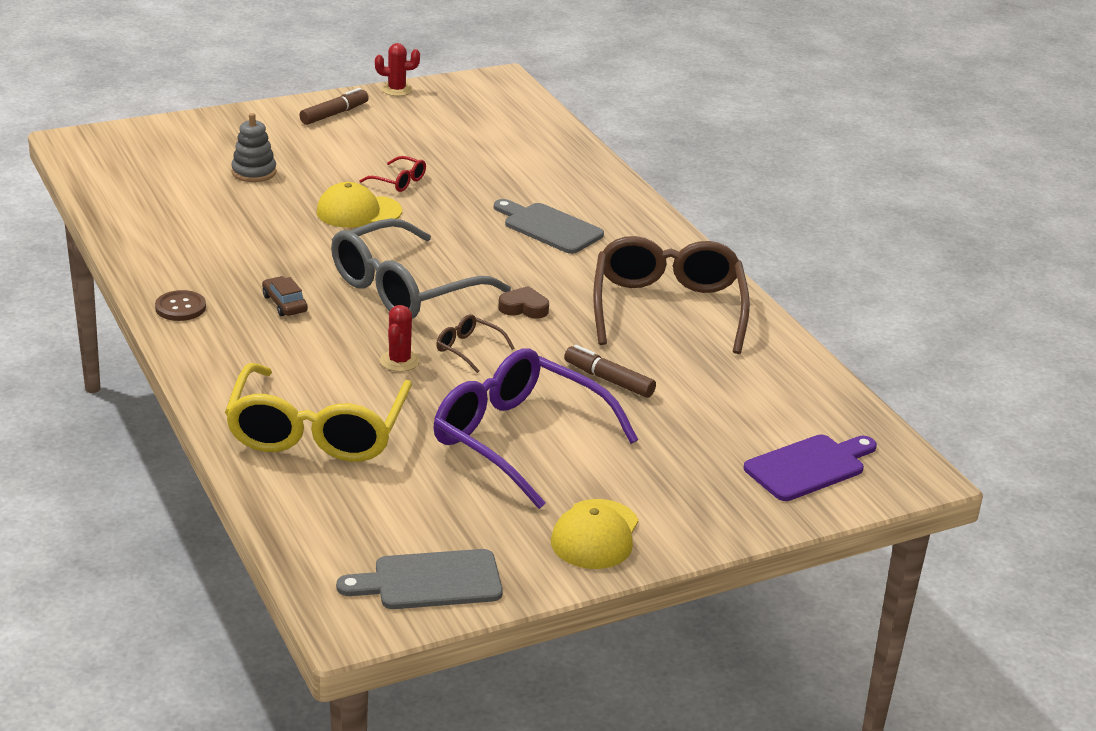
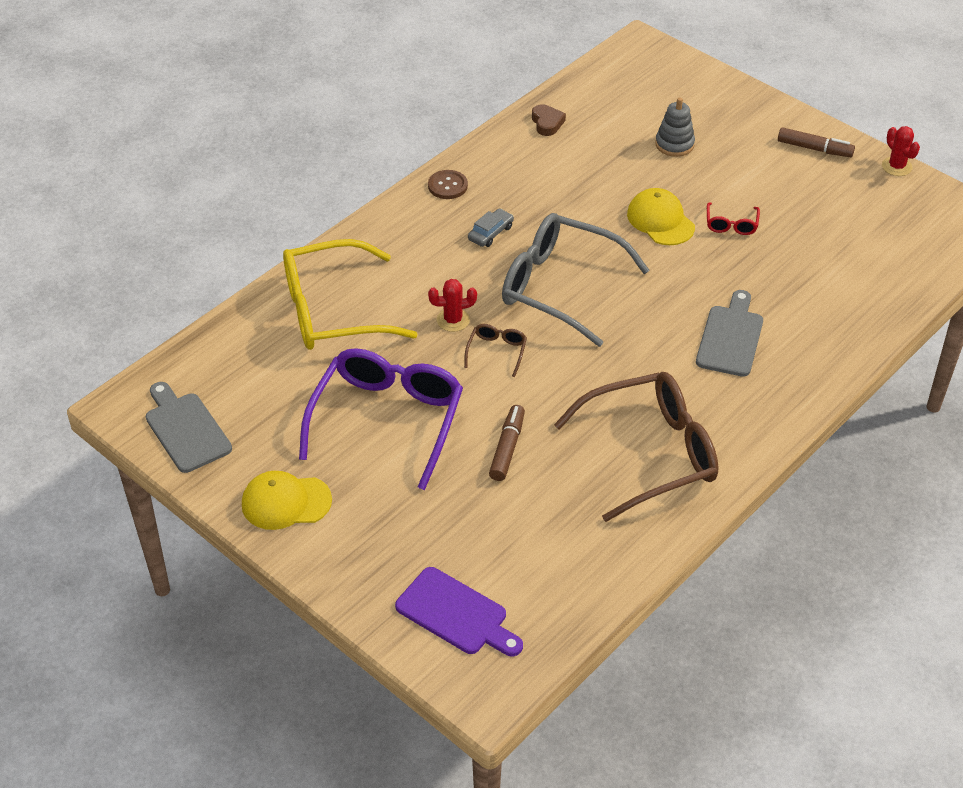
camera: 70 degrees right, 15 degrees up
(285, 303) = (490, 233): brown car -> grey car
(524, 308) = (583, 363): brown heart -> brown heart (547, 123)

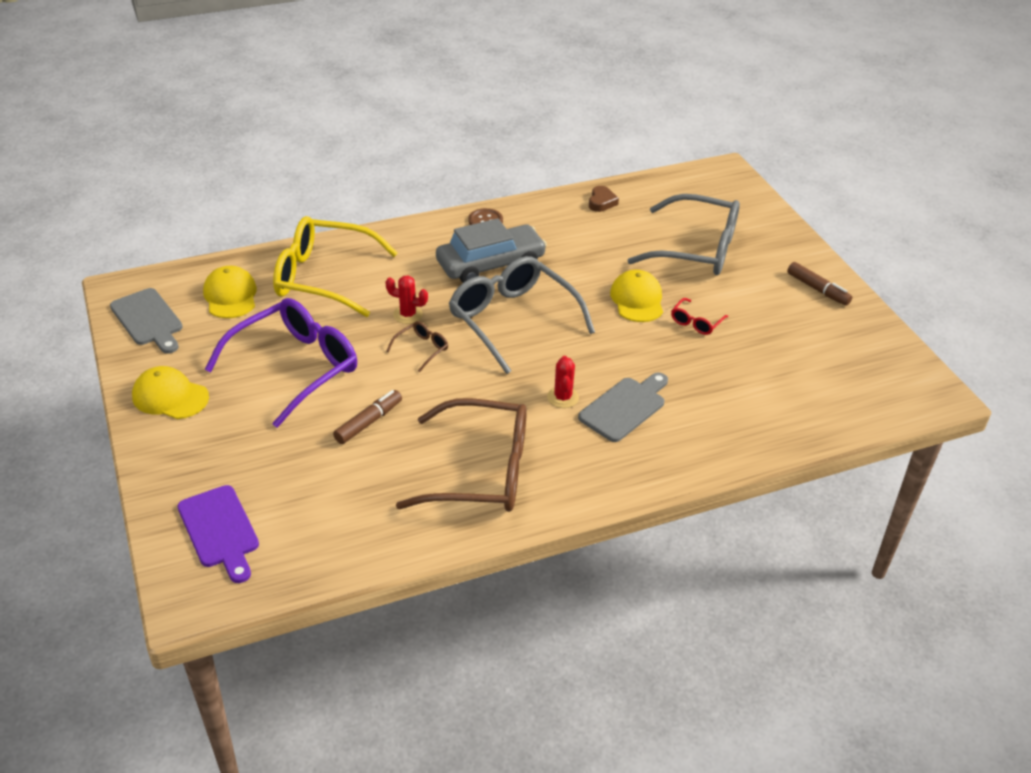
camera: 25 degrees right, 5 degrees down
(186, 429) = (148, 320): grey cutting board -> grey cutting board turned 150 degrees clockwise
(251, 368) = (230, 296): none -> yellow cap
(490, 233) = (490, 264): grey car -> grey car, size x2.29
(674, 144) = (695, 248): grey stacking toy -> grey glasses
(896, 166) = (884, 326): red cactus -> red cactus (563, 397)

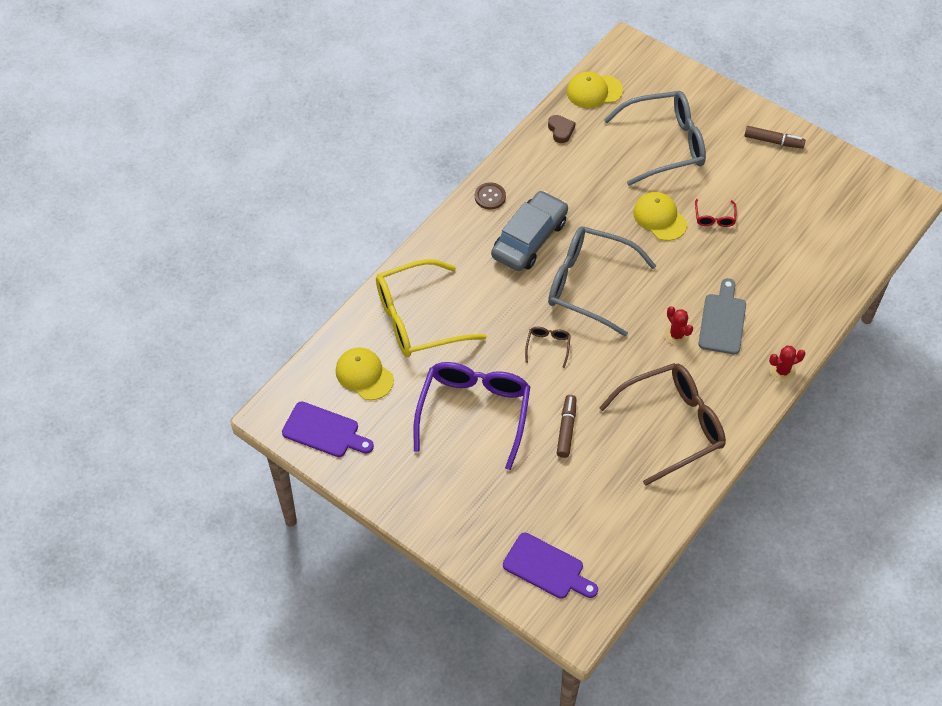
camera: 30 degrees left, 15 degrees up
(148, 320) = (324, 431): grey cutting board -> purple cutting board
(170, 397) = (409, 487): yellow cap -> yellow cap (594, 91)
(408, 315) = (511, 320): red cactus -> red cactus (782, 371)

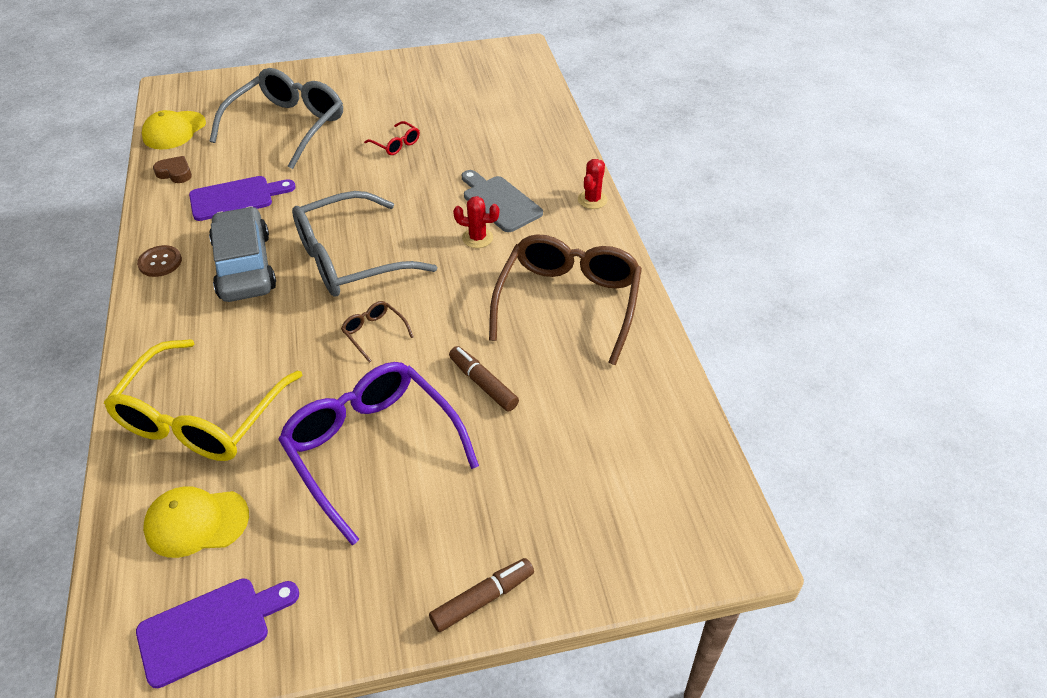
camera: 50 degrees left, 10 degrees down
(547, 568) = (634, 521): purple cutting board -> purple cutting board (236, 198)
(659, 218) = (350, 173): yellow cap -> none
(773, 141) = (376, 74): brown marker -> brown marker (483, 599)

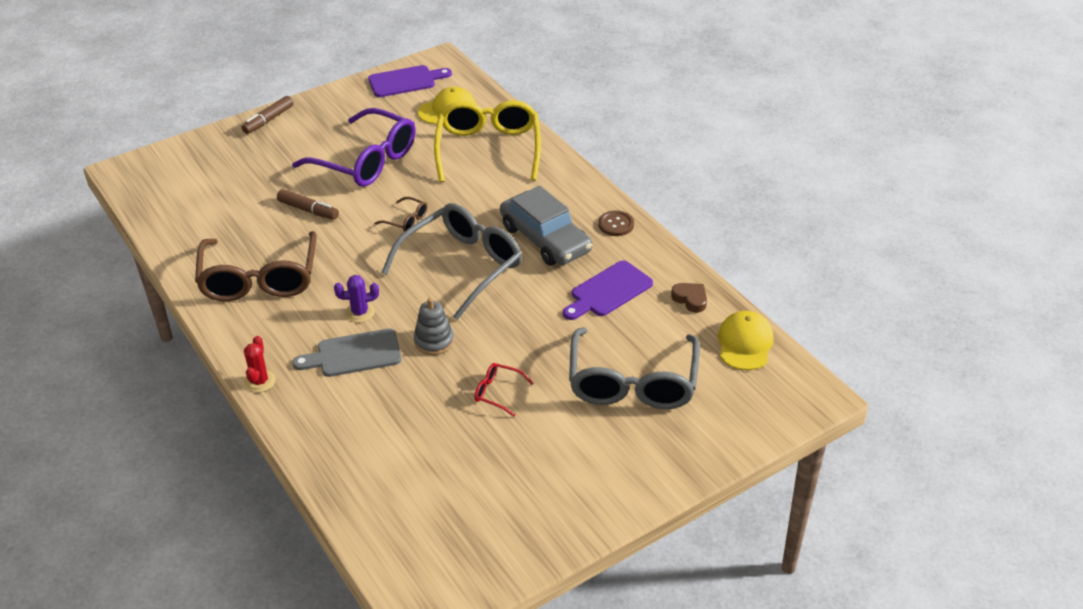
camera: 160 degrees right, 5 degrees down
(175, 173) = (690, 299): brown heart -> brown heart turned 135 degrees counterclockwise
(211, 629) = (405, 81): purple cutting board -> purple cutting board turned 150 degrees counterclockwise
(423, 195) = (434, 341): none -> grey stacking toy
(477, 238) = (360, 312): red cactus -> purple cactus
(499, 202) = (354, 354): grey cutting board -> grey cutting board turned 135 degrees clockwise

